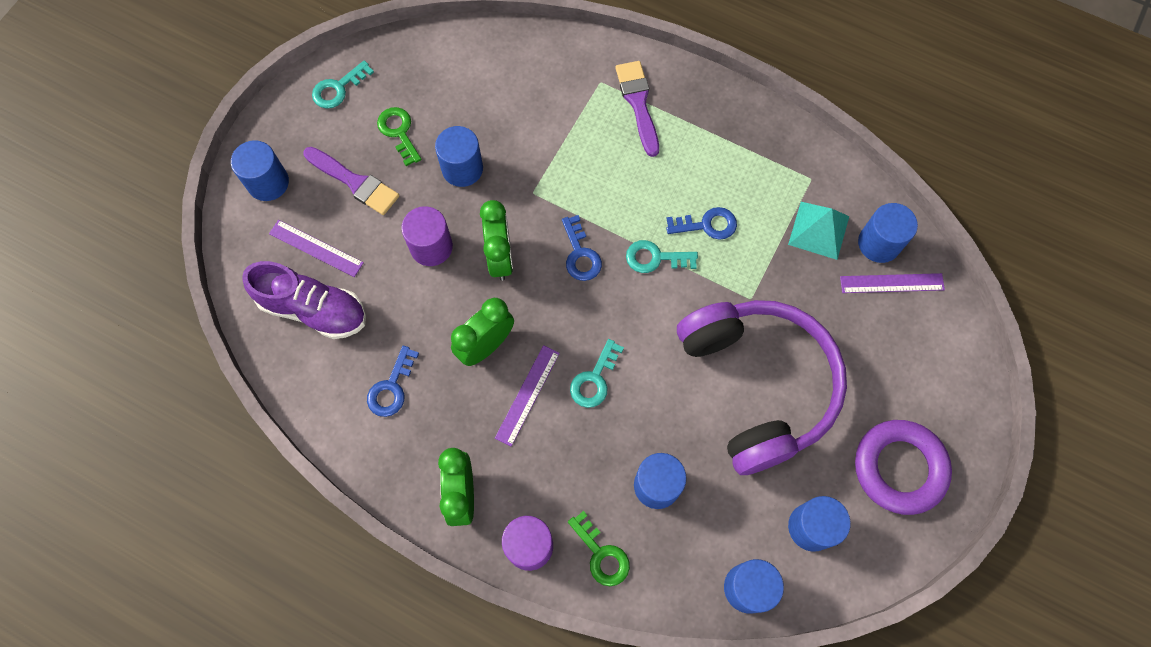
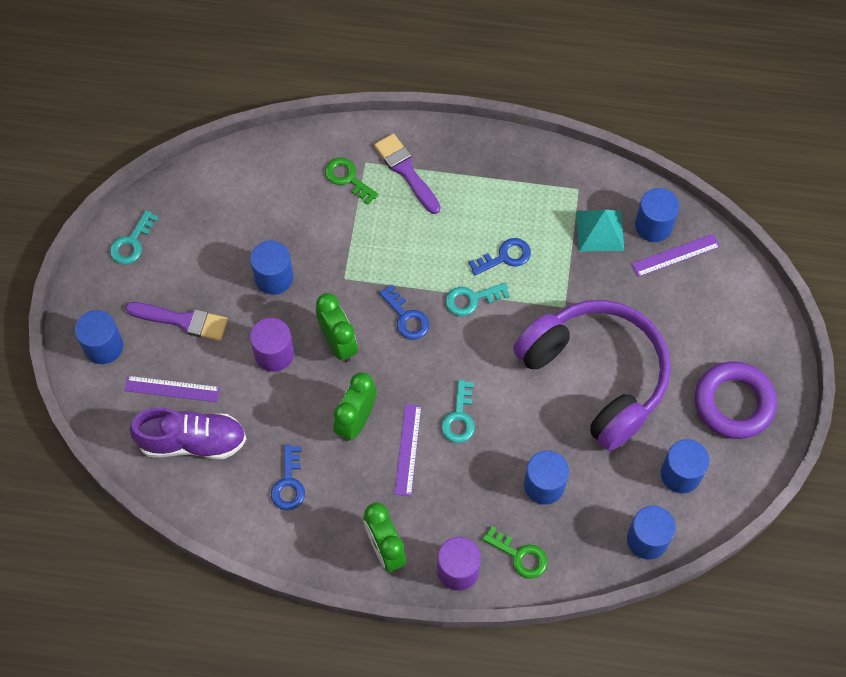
camera: 20 degrees left, 5 degrees down
(399, 132) = (203, 264): green key -> green key (348, 178)

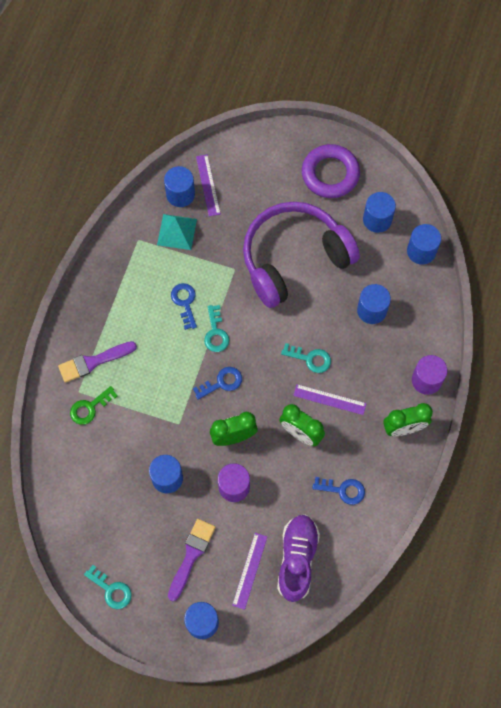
camera: 80 degrees left, 5 degrees up
(520, 555) = (421, 336): green key -> none

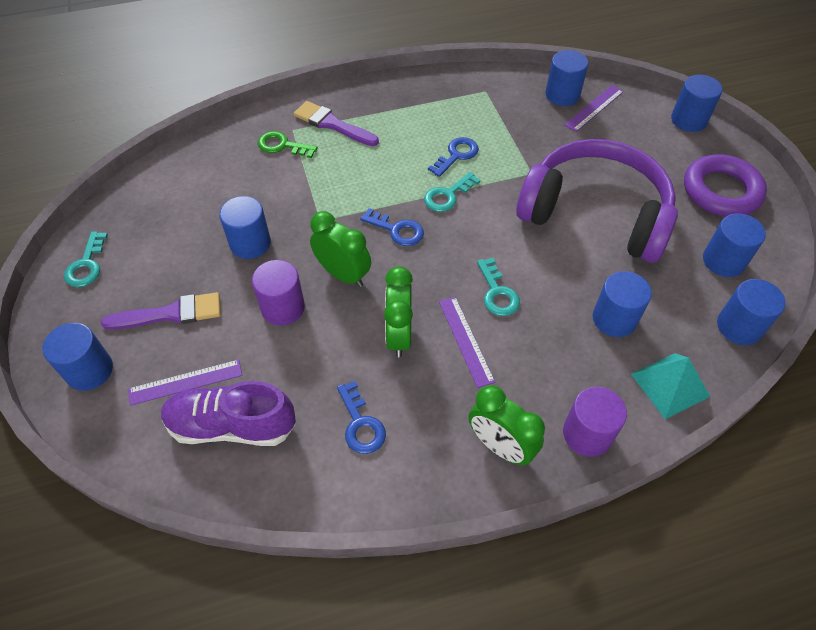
camera: 55 degrees right, 15 degrees down
(177, 231) = (522, 112): turquoise pyramid -> turquoise pyramid (670, 385)
(262, 139) = (688, 120): none -> blue cylinder
(297, 559) = (232, 426): purple shoe -> purple shoe turned 150 degrees counterclockwise

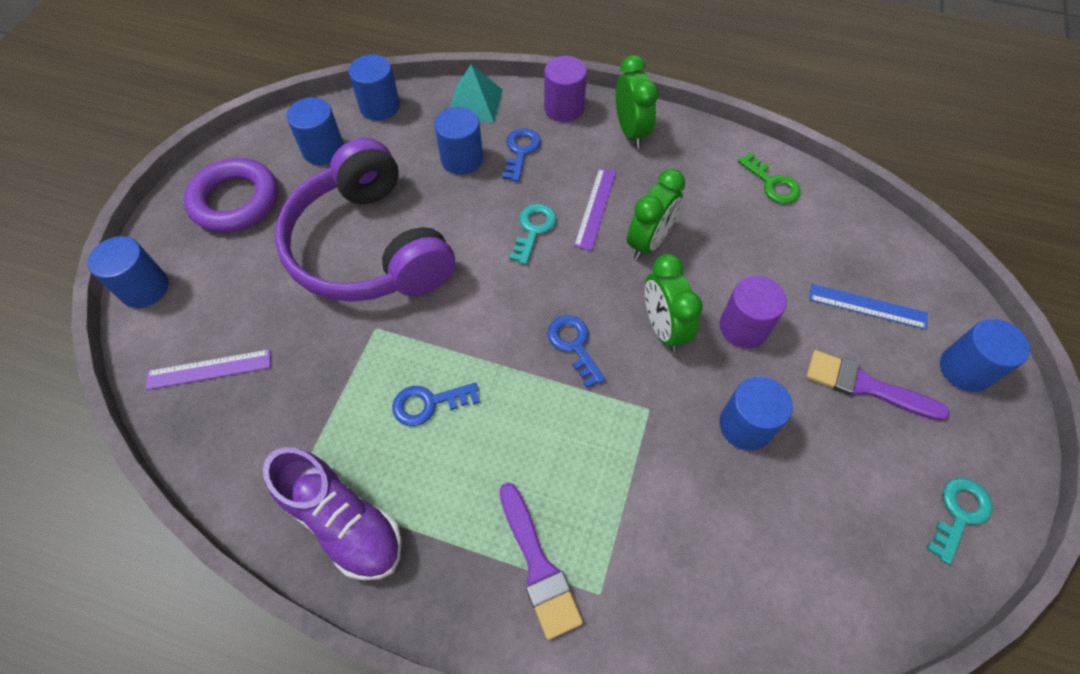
camera: 145 degrees left, 5 degrees up
(185, 382) = (867, 306): purple ruler -> blue ruler
(232, 426) = (835, 248): purple shoe -> purple shoe (343, 522)
(282, 145) = (631, 569): green key -> green key (772, 183)
(361, 424) = (725, 196): blue key -> blue key (521, 151)
(448, 195) = (487, 355): turquoise key -> none
(562, 95) = (216, 414): blue cylinder -> none

